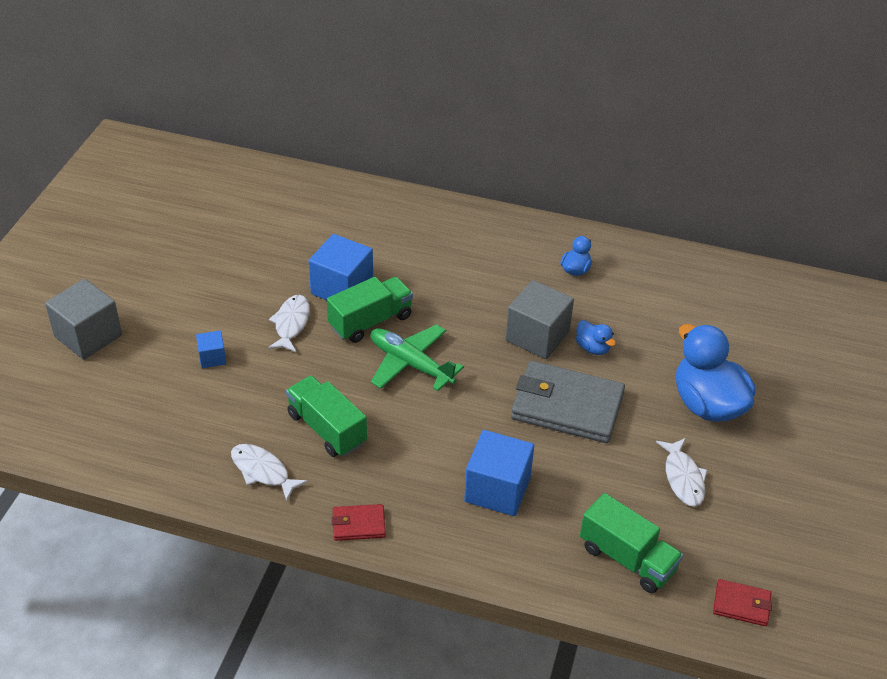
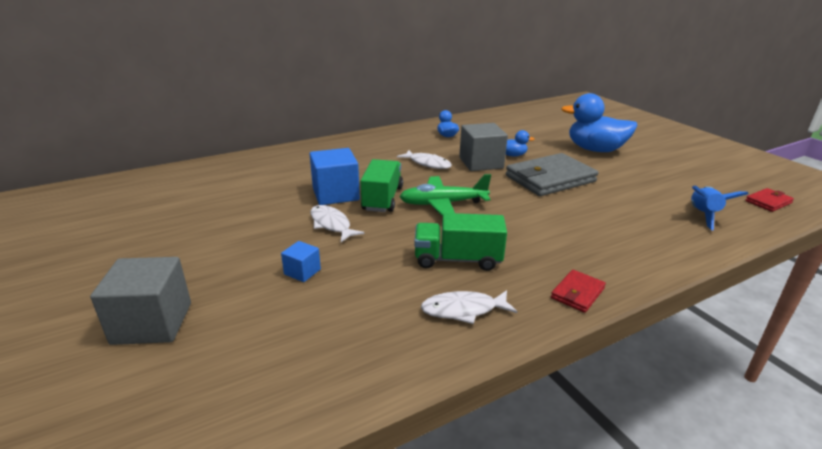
camera: 45 degrees left, 15 degrees down
(497, 489) = (598, 227): blue cube -> none
(627, 558) = (703, 215): green truck -> blue rocket
(683, 478) = (646, 176): white fish -> white fish (427, 163)

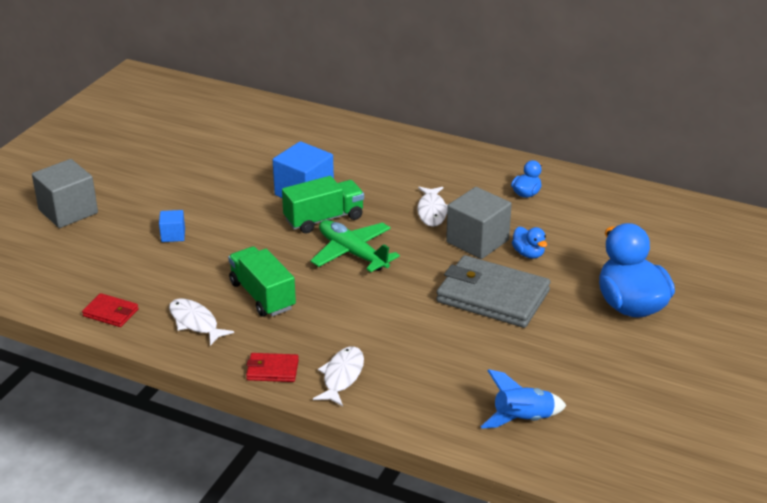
camera: 55 degrees right, 5 degrees up
(331, 224) = (251, 215): white fish -> white fish (342, 376)
(768, 202) = (627, 466): red wallet -> red wallet (111, 313)

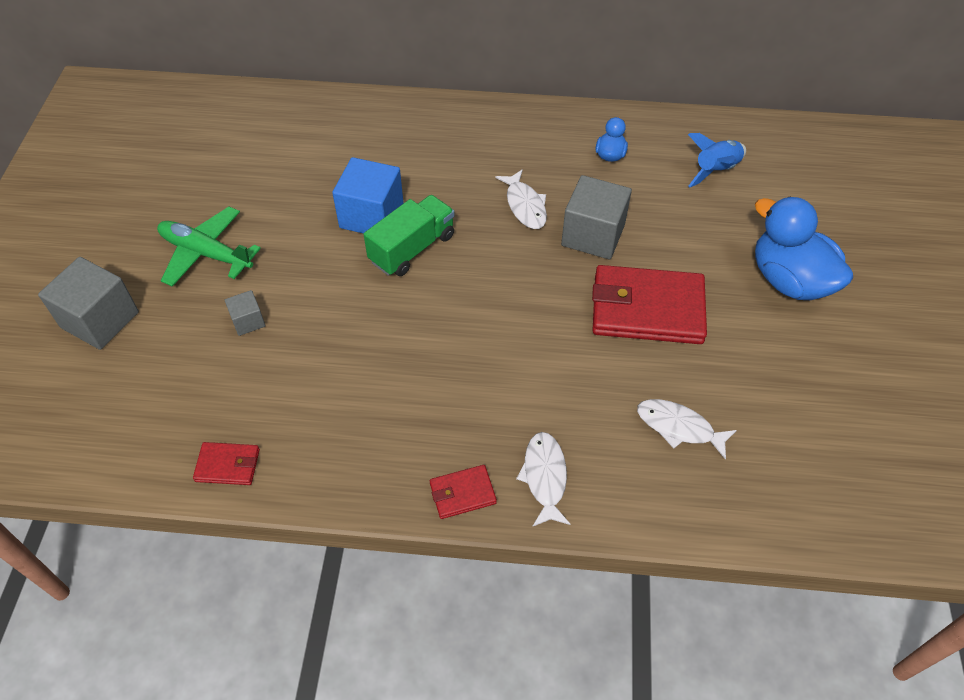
camera: 20 degrees left, 20 degrees up
(173, 235) = (248, 321): blue cube -> grey cube
(195, 322) = (338, 449): white fish -> white fish (679, 427)
(262, 296) = (397, 383): green truck -> none
(352, 253) = (468, 290): green plane -> green plane (206, 253)
(492, 296) = (647, 309): grey wallet -> red wallet
(522, 419) = (764, 476): blue rocket -> blue rocket (715, 170)
(528, 254) = (654, 238): blue duck -> none

